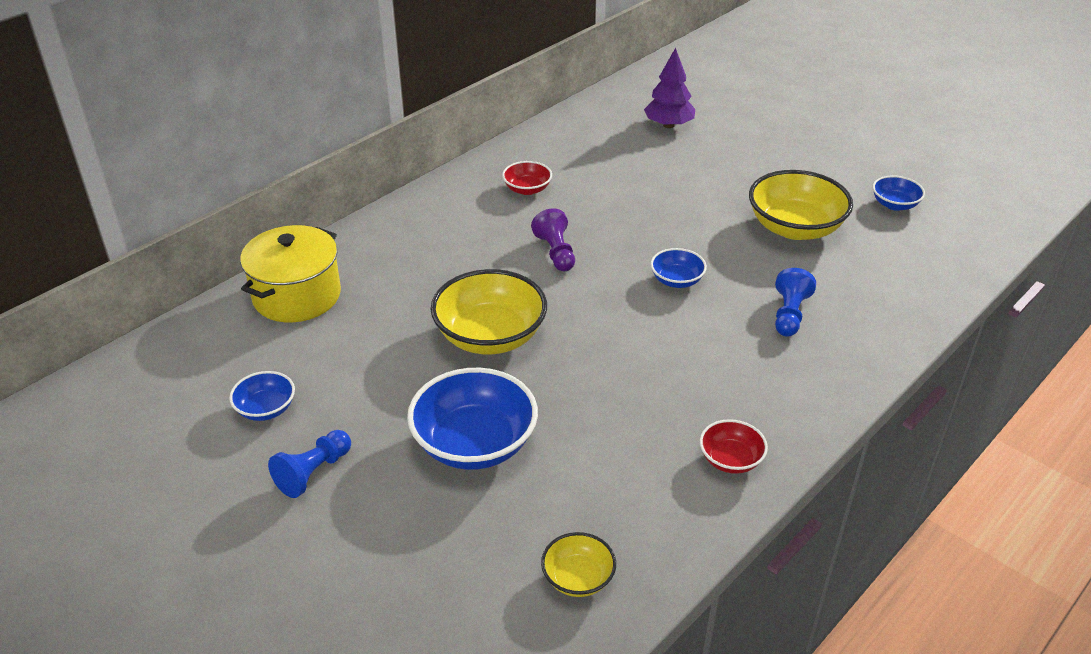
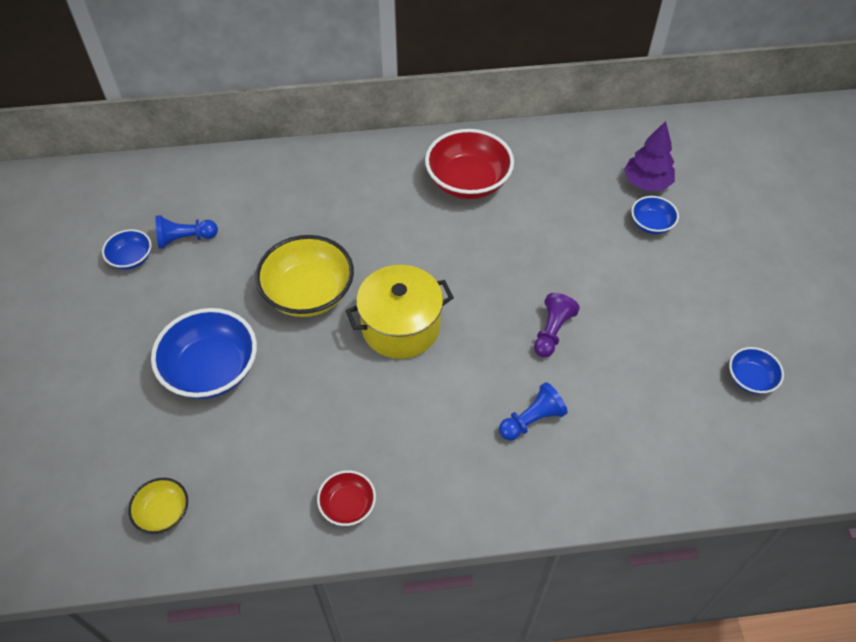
camera: 40 degrees right, 15 degrees up
(297, 296) = (231, 182): yellow pot -> yellow pot (401, 327)
(313, 472) = (109, 323): blue pawn -> blue pawn (185, 239)
(527, 189) = (468, 182): red bowl -> red bowl, size x1.93
(556, 252) = (426, 251): purple pawn -> purple pawn (552, 332)
(676, 280) = (483, 332): blue bowl -> blue bowl (651, 224)
(795, 228) = (633, 345): yellow bowl -> none

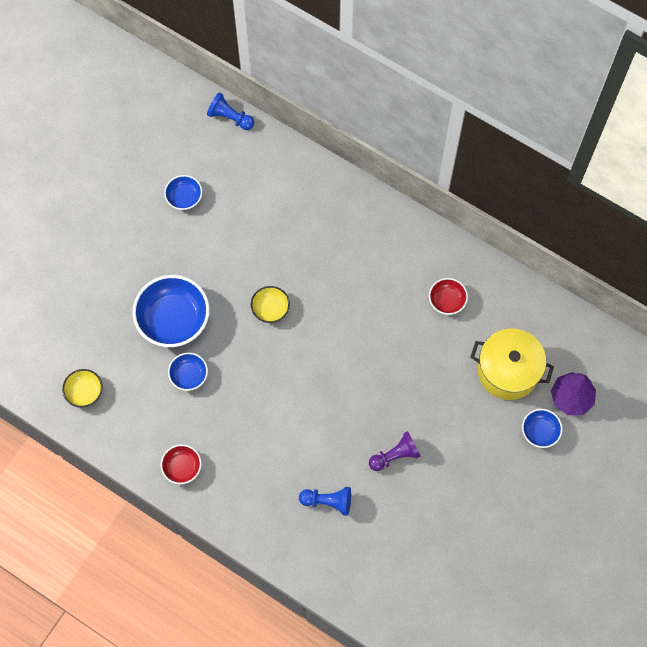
camera: 40 degrees right, 15 degrees up
(185, 239) = (227, 207): blue pawn -> blue pawn (230, 117)
(308, 293) = (270, 309): yellow bowl -> yellow bowl, size x0.52
(401, 327) = (306, 378): yellow pot -> yellow pot (508, 371)
(468, 182) = (447, 301): red bowl -> red bowl, size x0.52
(750, 379) = (486, 585): blue bowl -> blue bowl (189, 375)

